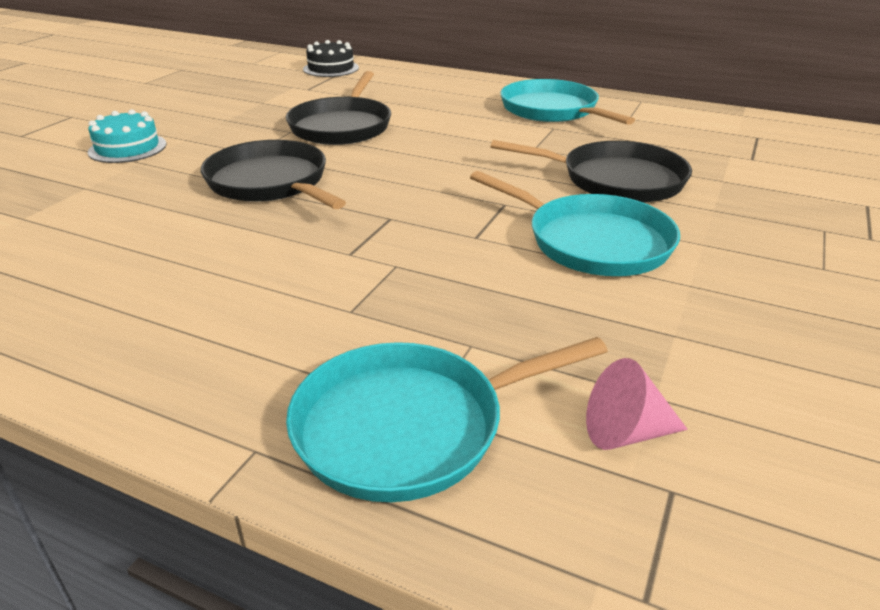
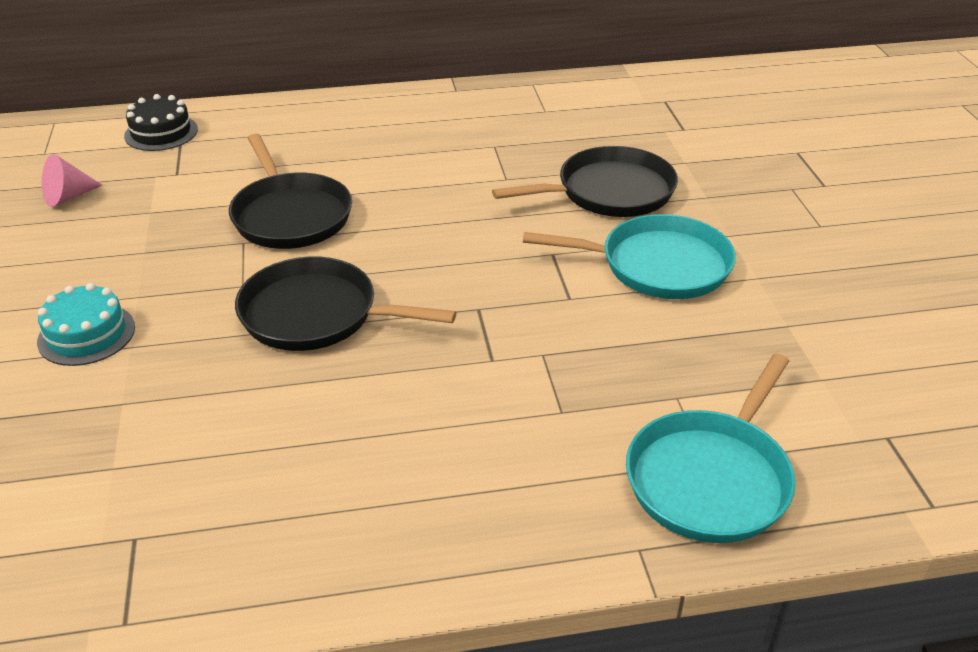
camera: 35 degrees left, 5 degrees up
(552, 110) = (468, 122): turquoise pan -> none
(625, 432) = (830, 413): pink cone -> pink cone (68, 197)

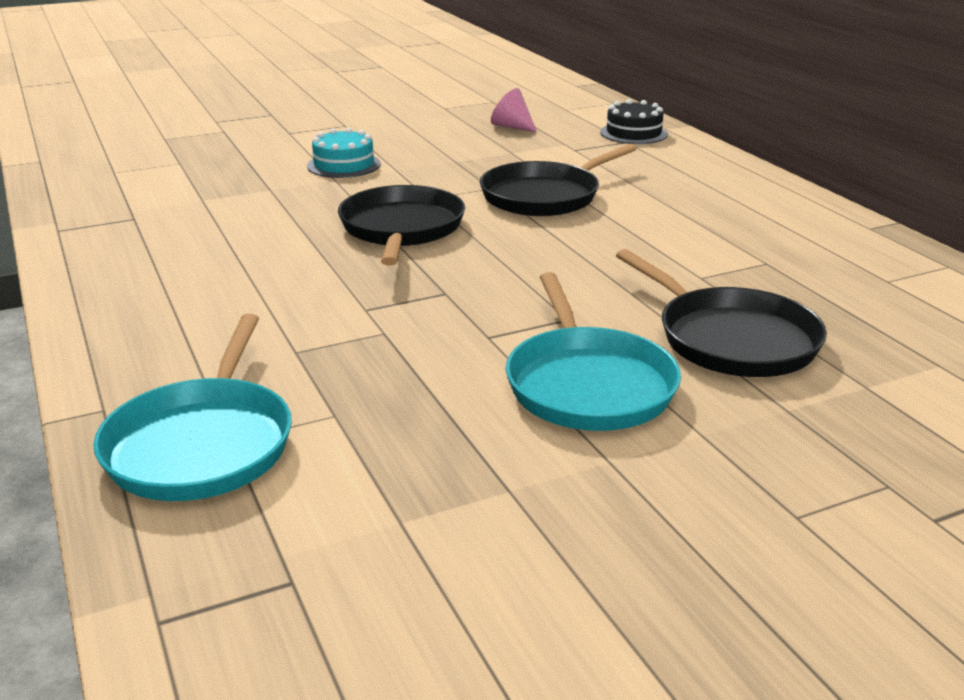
camera: 75 degrees right, 10 degrees down
(711, 478) = (202, 444): turquoise pan -> turquoise pan turned 105 degrees counterclockwise

